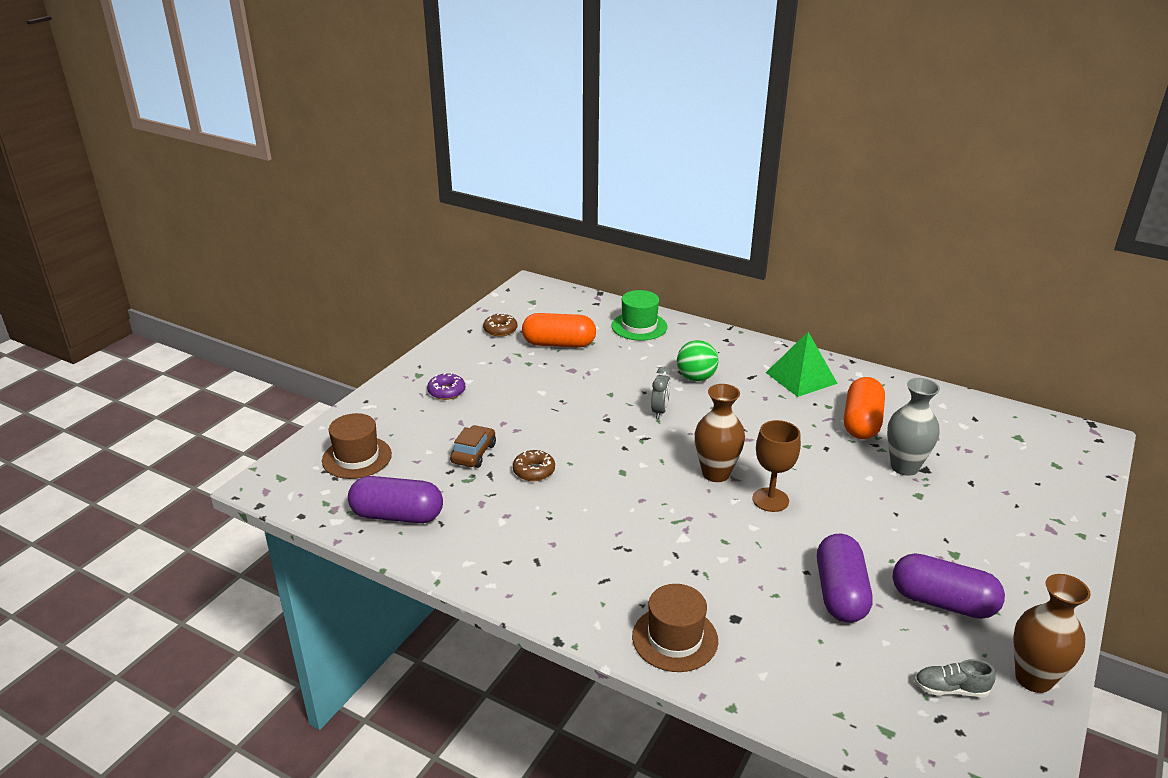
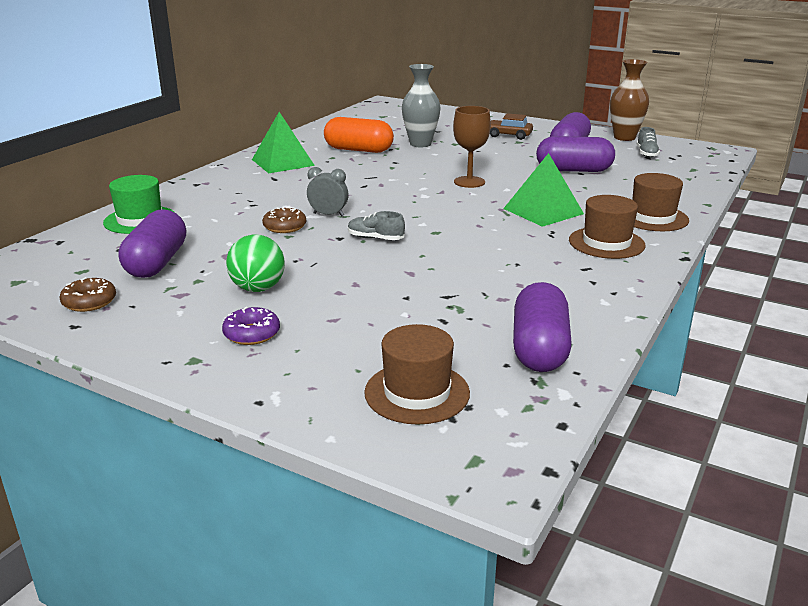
camera: 90 degrees left, 5 degrees down
(473, 453) = (405, 307): brown car -> brown car (509, 135)
(534, 471) = (438, 272): brown donut -> brown donut (284, 227)
(559, 344) = (157, 263): orange capsule -> purple capsule
(598, 585) = (606, 243): none -> brown hat
(605, 438) = (375, 238): none -> grey shoe
(686, 549) = (543, 211): none -> green pyramid
(696, 378) = (269, 198): green ball -> green ball (258, 288)
(716, 473) = (434, 197): brown vase -> none

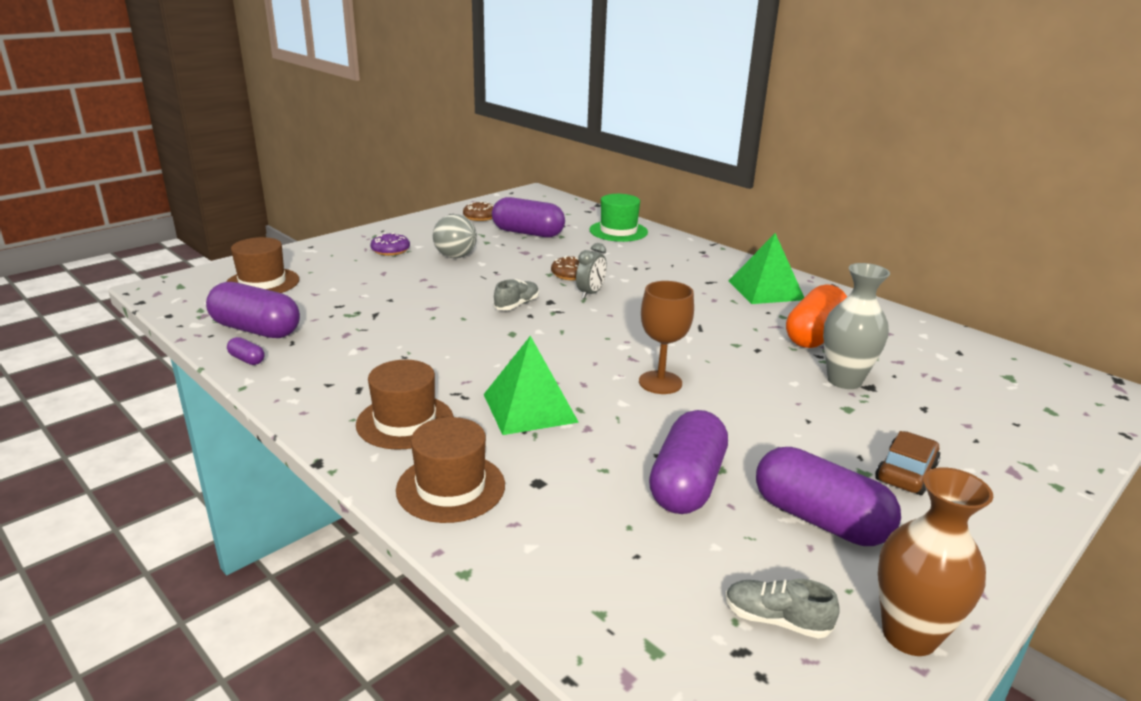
camera: 105 degrees right, 0 degrees up
(258, 288) = (455, 256): green ball -> grey ball
(598, 331) = (247, 359): none -> purple capsule

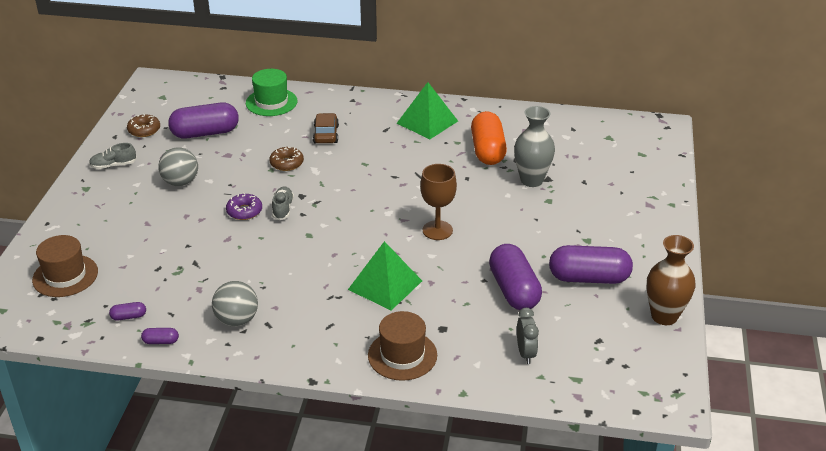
camera: 35 degrees left, 10 degrees up
(256, 330) = (129, 317): purple capsule -> purple capsule, size x0.42
(337, 372) = (237, 320): none -> grey ball
(390, 250) = (120, 198): purple donut -> purple donut (244, 211)
(405, 422) = (326, 331): brown hat -> none
(590, 293) = (320, 176): grey clock -> grey clock (525, 353)
(776, 620) = (611, 338): grey shoe -> grey shoe (113, 165)
(905, 473) = (605, 230): brown car -> brown car (326, 134)

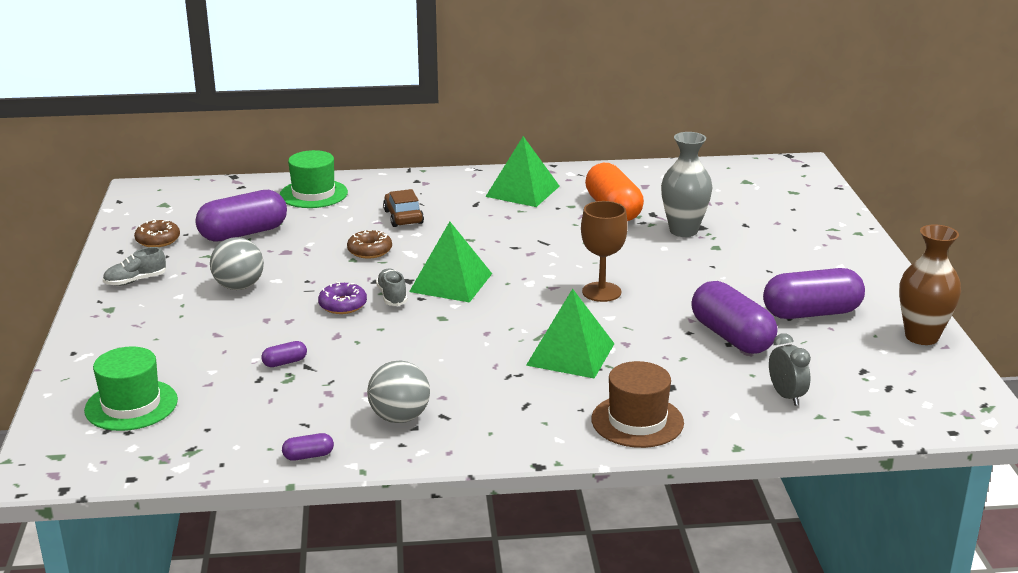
camera: 15 degrees left, 10 degrees down
(65, 276) = (131, 405): brown hat -> green hat
(129, 317) = (248, 436): purple capsule -> purple capsule (285, 362)
(331, 203) = (451, 282): none -> green pyramid

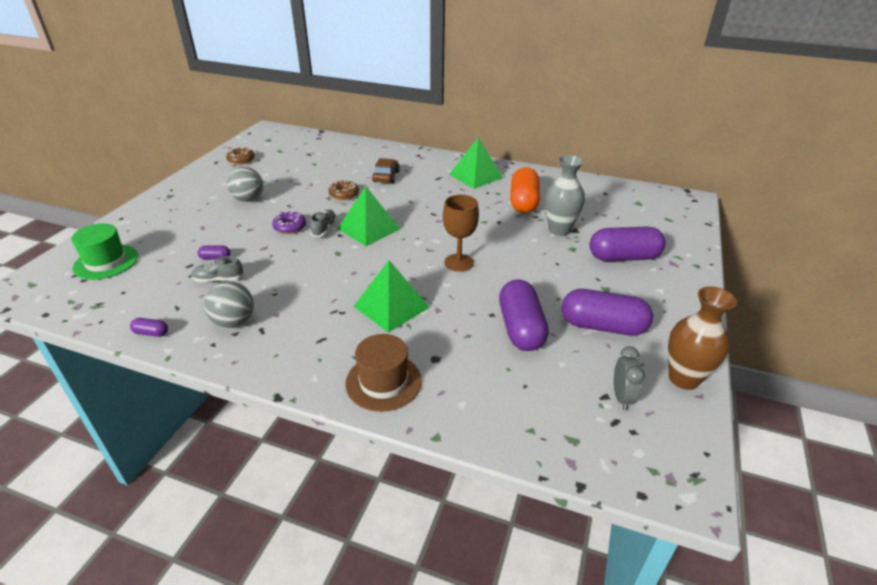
camera: 25 degrees right, 10 degrees up
(135, 281) = (202, 182): grey shoe -> grey shoe (219, 279)
(243, 233) = (288, 166): purple capsule -> purple capsule (623, 257)
(313, 194) = (351, 150): green hat -> none
(786, 396) = (519, 399): grey clock -> grey clock (622, 397)

